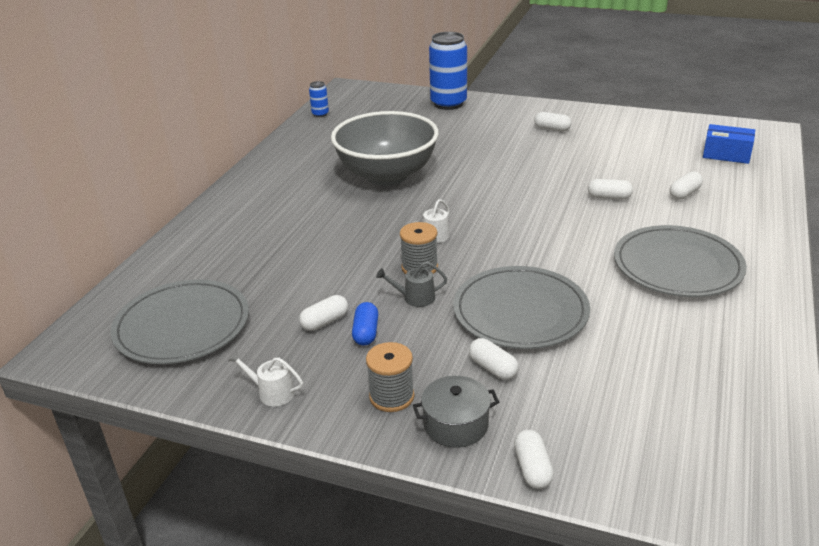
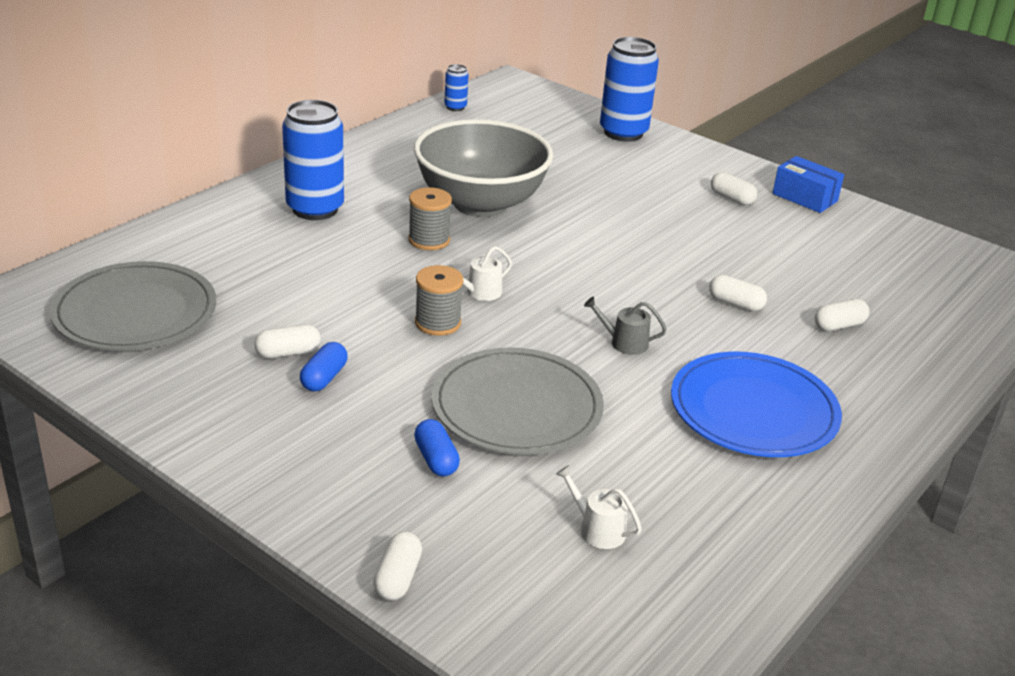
camera: 15 degrees right, 0 degrees up
(269, 210) = (315, 209): none -> blue can
(272, 393) = (179, 411): white watering can -> white watering can (597, 529)
(391, 396) = (302, 455): grey spool -> grey spool (429, 240)
(415, 298) = (407, 356): grey watering can -> grey watering can (624, 343)
(456, 425) = (349, 506): grey pot -> none
(493, 368) = (436, 459): white capsule -> blue capsule
(677, 265) = (753, 410): grey plate -> blue plate
(726, 154) = (940, 291): blue box -> blue box (804, 197)

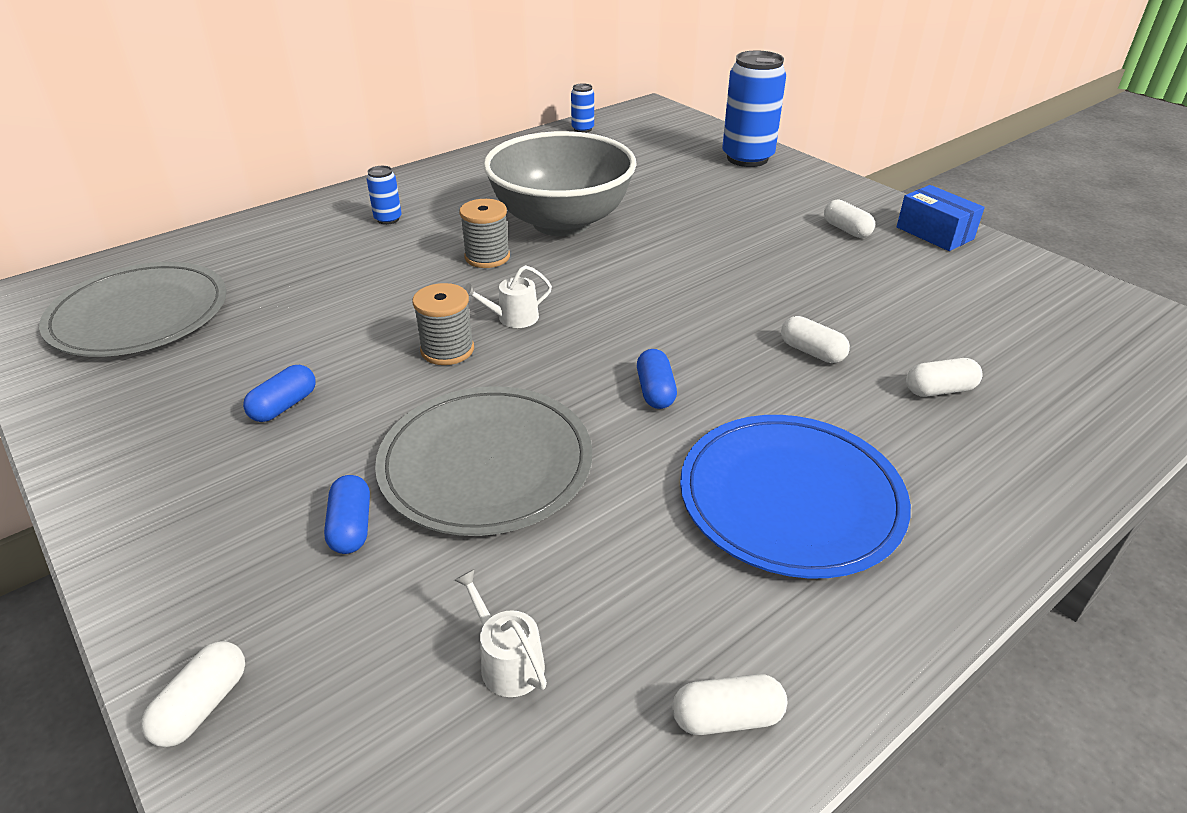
camera: 15 degrees right, 5 degrees up
(288, 352) = (264, 372): white capsule -> white capsule (727, 717)
(315, 209) = (388, 219): blue can -> blue can, size x0.46
(624, 343) = (655, 391): grey watering can -> blue capsule

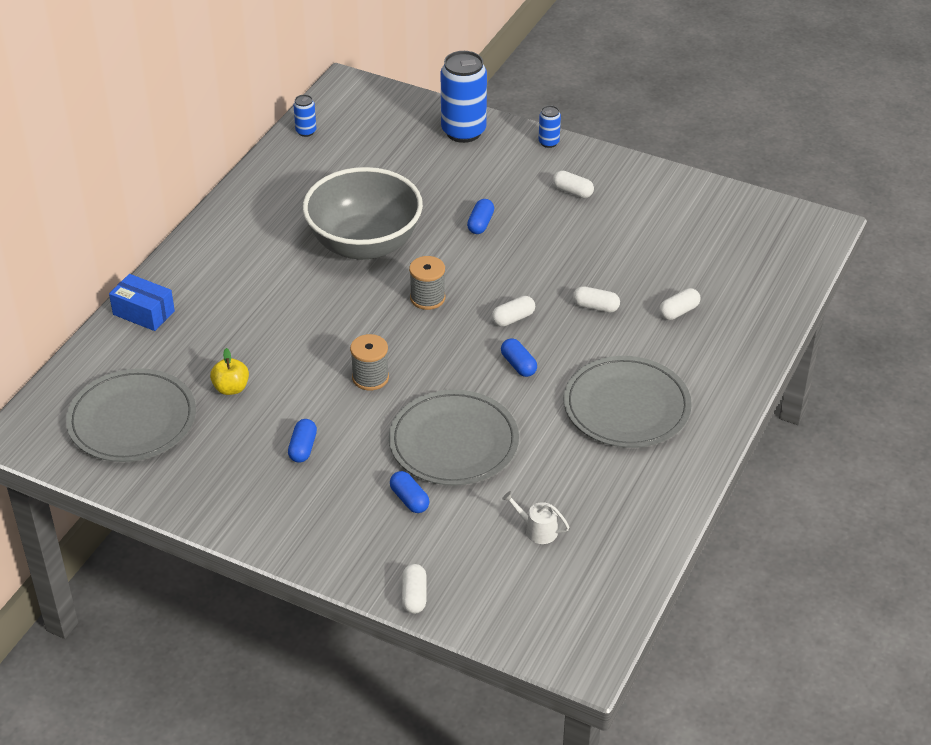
camera: 25 degrees left, 5 degrees up
(278, 315) = (231, 388): none -> yellow apple
(388, 219) = (229, 281): blue can -> blue can (548, 142)
(487, 257) = (335, 294): grey spool -> grey spool (427, 298)
(513, 318) = (394, 340): white watering can -> none
(711, 234) = (480, 224): none -> blue capsule
(727, 717) = (646, 516): white capsule -> white capsule (513, 318)
(790, 498) = (626, 406): blue plate -> grey plate
(934, 233) = (633, 177): blue box -> blue box (143, 313)

